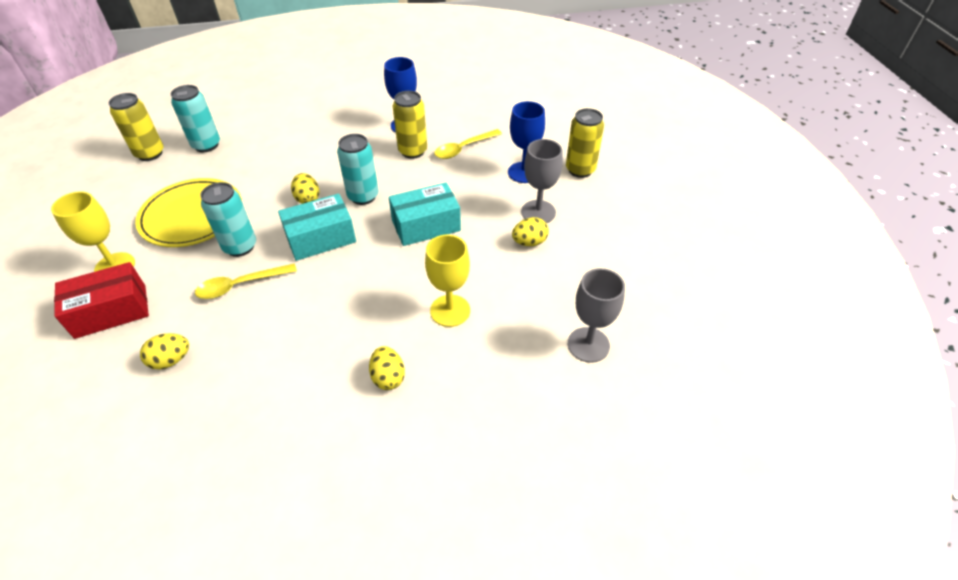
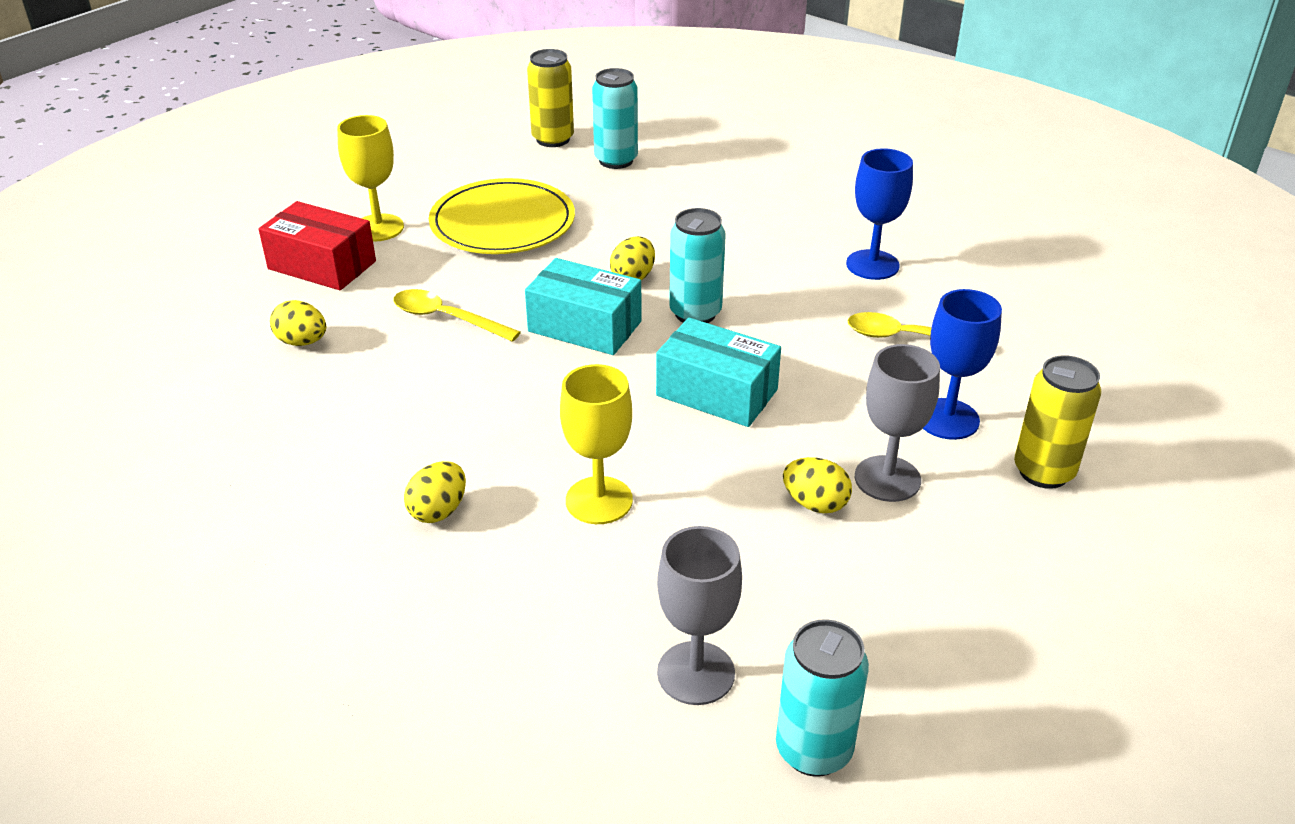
camera: 50 degrees right, 10 degrees down
(240, 247) = (500, 281): turquoise can -> turquoise can (813, 750)
(412, 151) = (834, 300): yellow can -> none

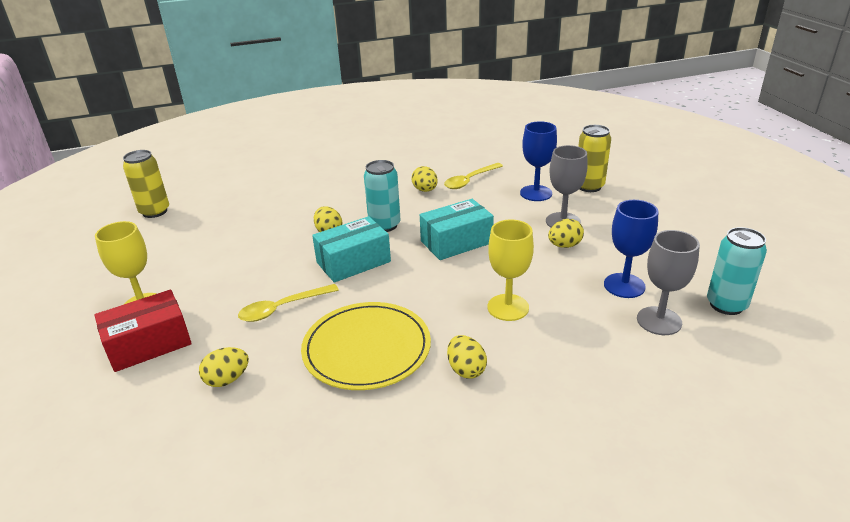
camera: 55 degrees left, 5 degrees down
(502, 223) = (213, 256): yellow plate -> yellow plate (367, 349)
(616, 160) = (211, 200): turquoise can -> none
(828, 308) = (425, 190): none -> yellow egg
(872, 265) = (406, 168): blue goblet -> blue goblet (624, 285)

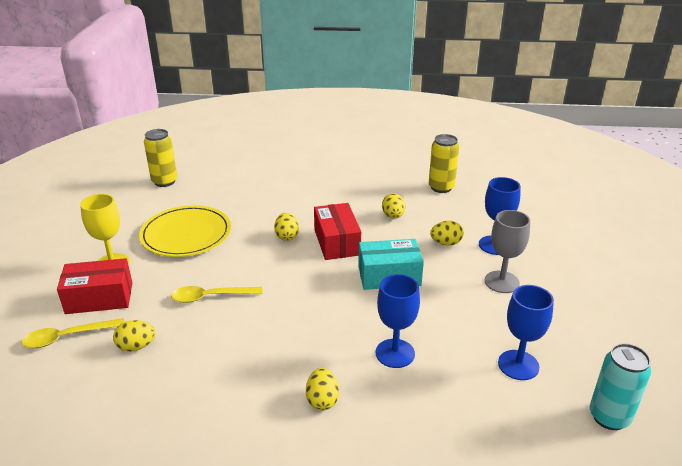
camera: 20 degrees right, 0 degrees up
(353, 262) = (290, 270): turquoise box -> none
(367, 349) = (254, 354): yellow plate -> yellow plate (186, 234)
(384, 225) = (337, 242): turquoise can -> red box
(470, 180) = (440, 216): yellow spoon -> yellow spoon (67, 337)
(508, 307) = (395, 353): yellow goblet -> blue goblet
(564, 245) = (487, 307): yellow egg -> yellow egg (446, 243)
(589, 186) = (552, 251): yellow can -> yellow can (441, 187)
(659, 321) = (528, 411): grey goblet -> none

